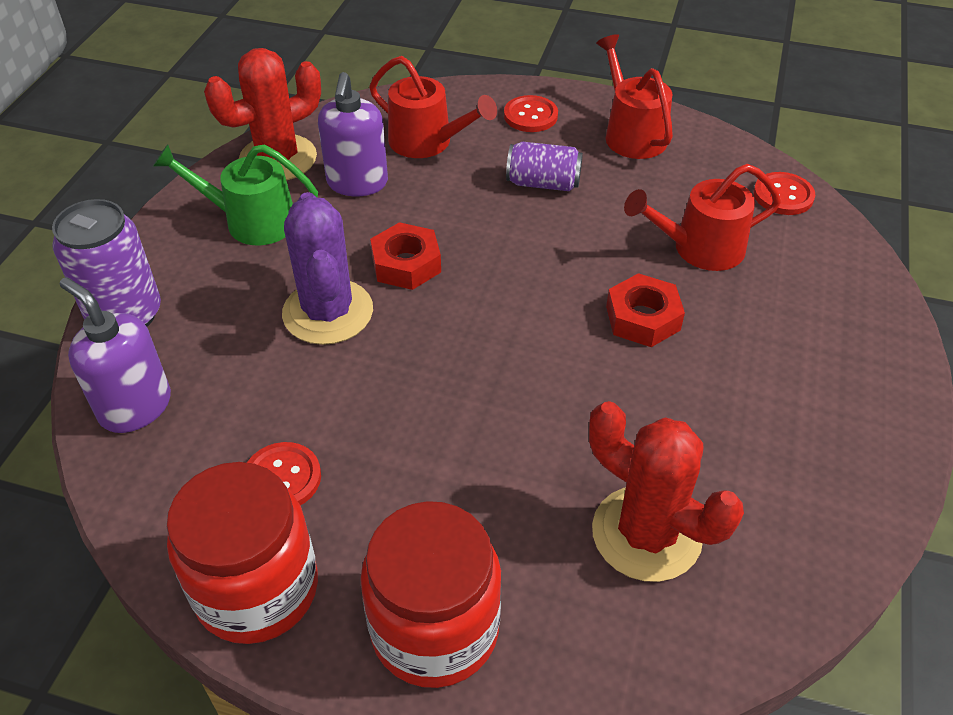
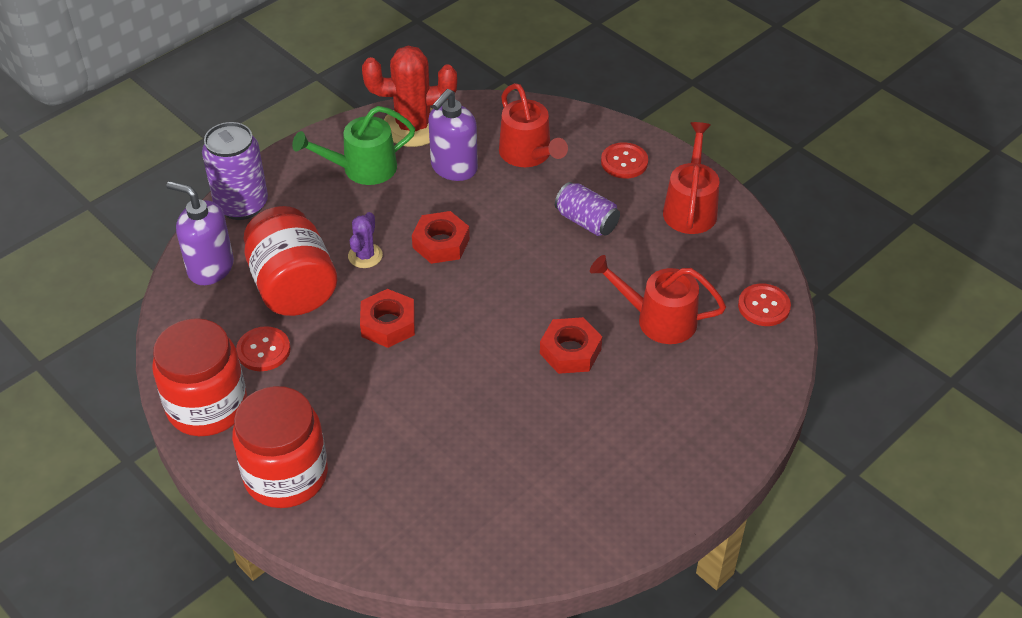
camera: 30 degrees right, 0 degrees up
(135, 407) = (210, 268): purple soap dispenser -> purple soap dispenser turned 45 degrees counterclockwise
(251, 221) = (362, 169): green watering can -> green watering can turned 60 degrees counterclockwise
(264, 383) = (293, 286): none -> red jar
(328, 312) = (365, 256): purple cactus -> purple cactus, size x0.51
(416, 377) = (388, 324): none -> red nut
(646, 533) = (450, 485): red cactus -> none

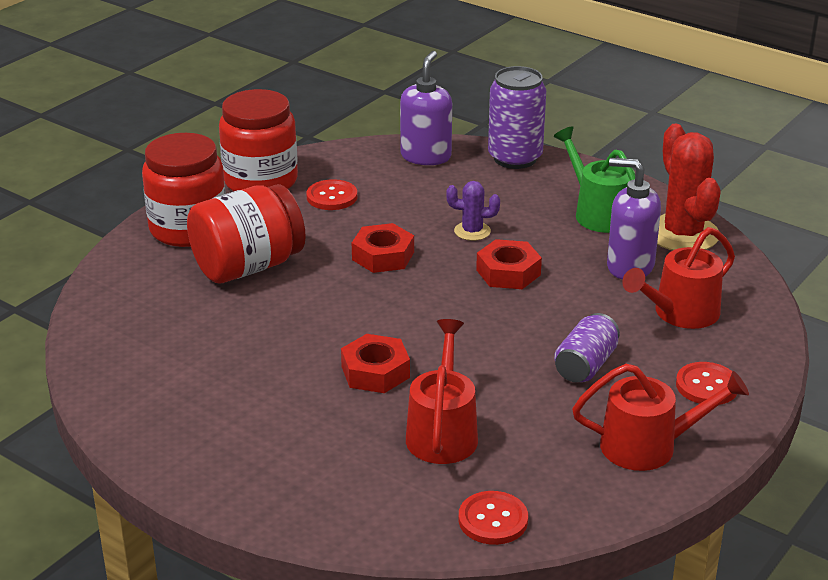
camera: 80 degrees right, 15 degrees down
(293, 286) = (416, 199): red jar -> red jar (248, 267)

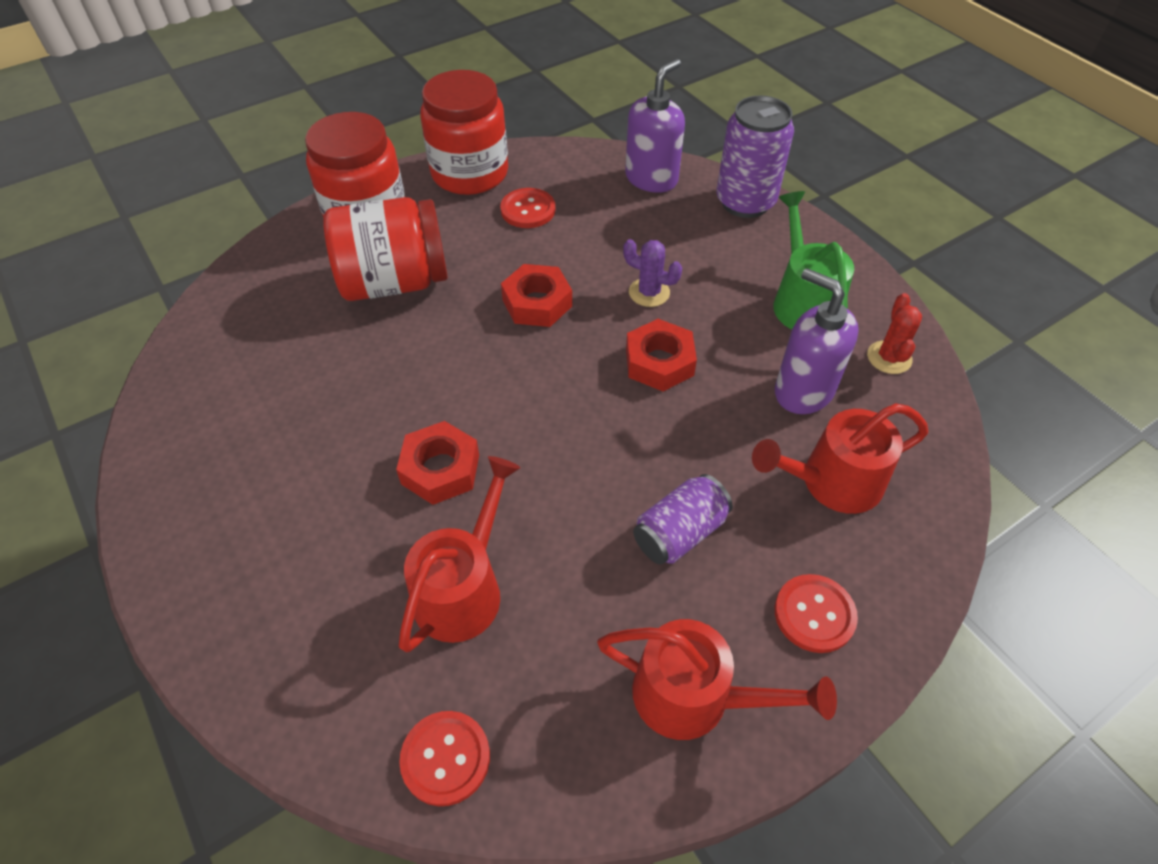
camera: 20 degrees right, 20 degrees up
(682, 234) = (889, 357): red cactus -> red cactus, size x0.51

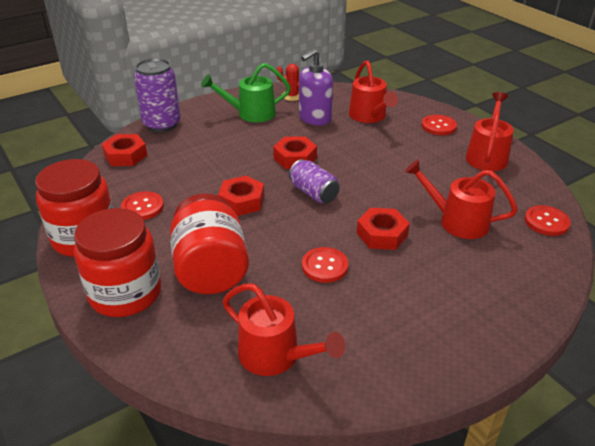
camera: 90 degrees left, 15 degrees down
(234, 346) = (276, 356): none -> red watering can
(379, 395) = (324, 266): none -> red button
(649, 292) = (237, 159): purple cactus -> none
(651, 179) = (125, 155): purple soap dispenser -> red nut
(679, 533) = (406, 156): purple can -> purple can (313, 193)

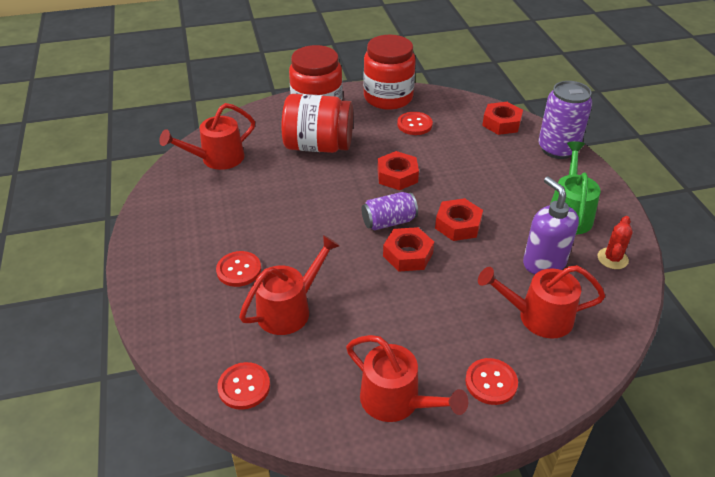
camera: 110 degrees right, 5 degrees up
(324, 266) = (284, 202): red button -> red button (239, 270)
(382, 234) = (302, 247): red nut -> red nut (408, 254)

